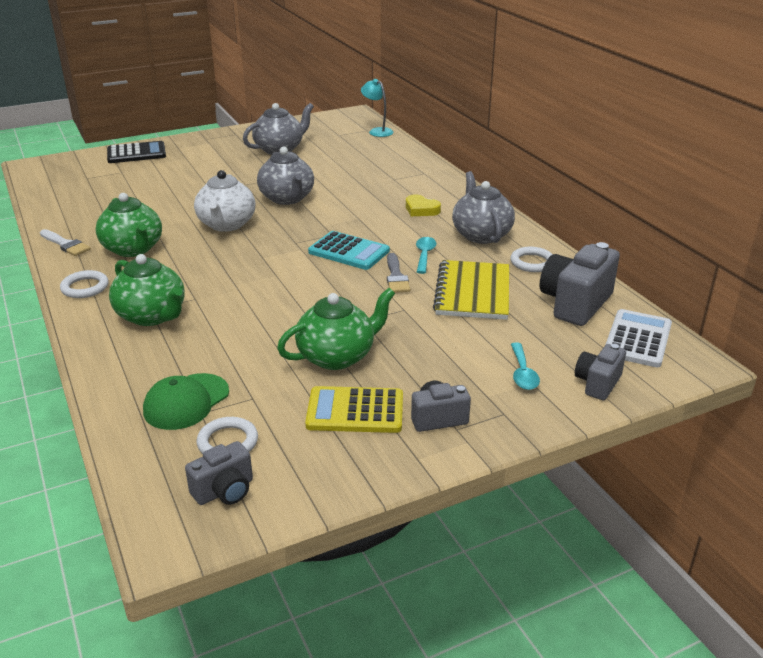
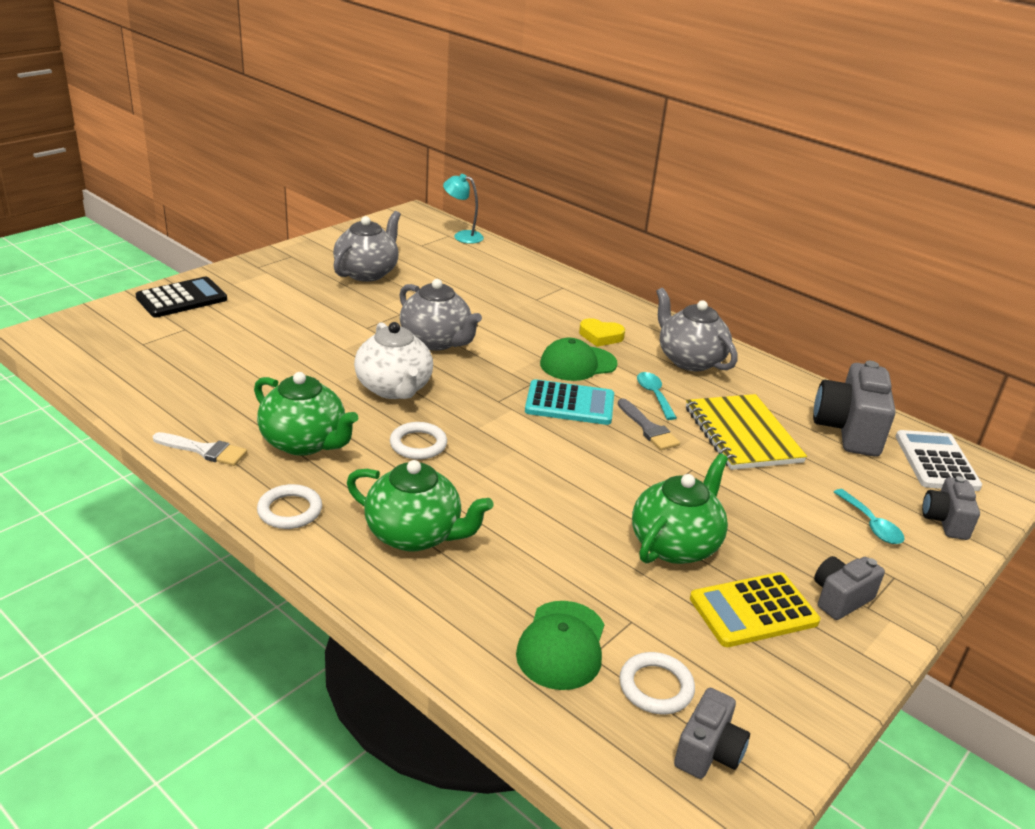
camera: 25 degrees left, 0 degrees up
(383, 226) = (578, 364): none -> green cap
(532, 262) = (768, 387): white ring -> white ring (418, 444)

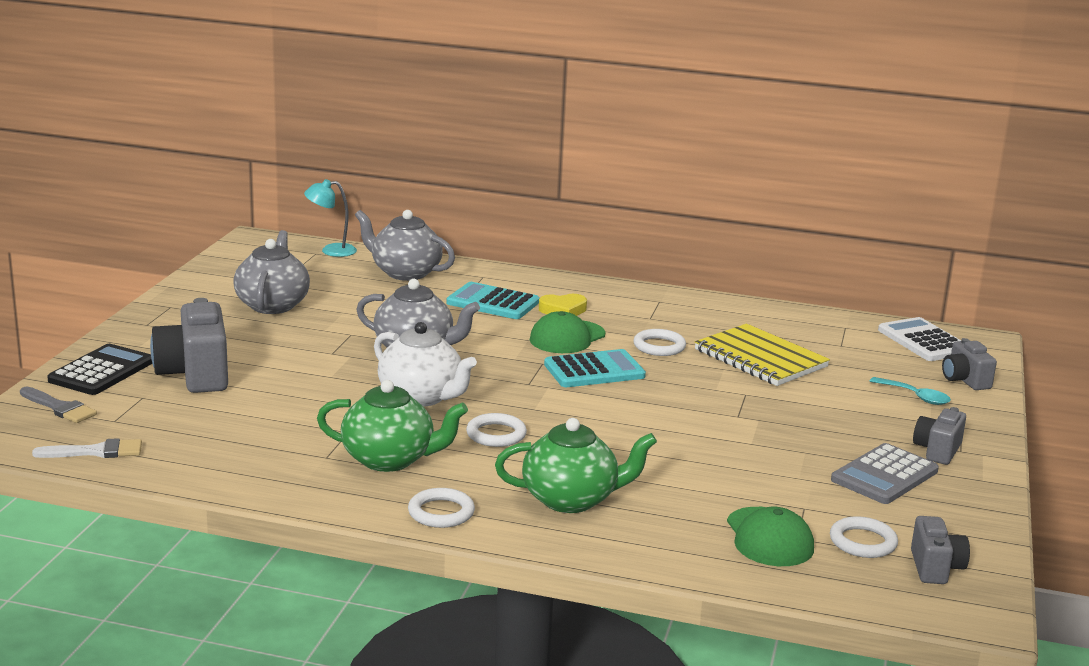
camera: 25 degrees left, 10 degrees down
(204, 450) = (301, 490): white brush -> white brush (96, 452)
(546, 314) = (493, 302): none -> turquoise calculator
(648, 428) = (680, 373): grey brush -> grey brush (59, 408)
(654, 395) = (659, 346): turquoise spoon -> white ring
(675, 544) = (786, 449): green teapot -> none
(689, 360) = (660, 312): grey teapot -> grey teapot (405, 273)
(753, 610) = (884, 475): yellow calculator -> grey calculator
(848, 430) = (839, 335): grey camera -> grey camera (195, 374)

